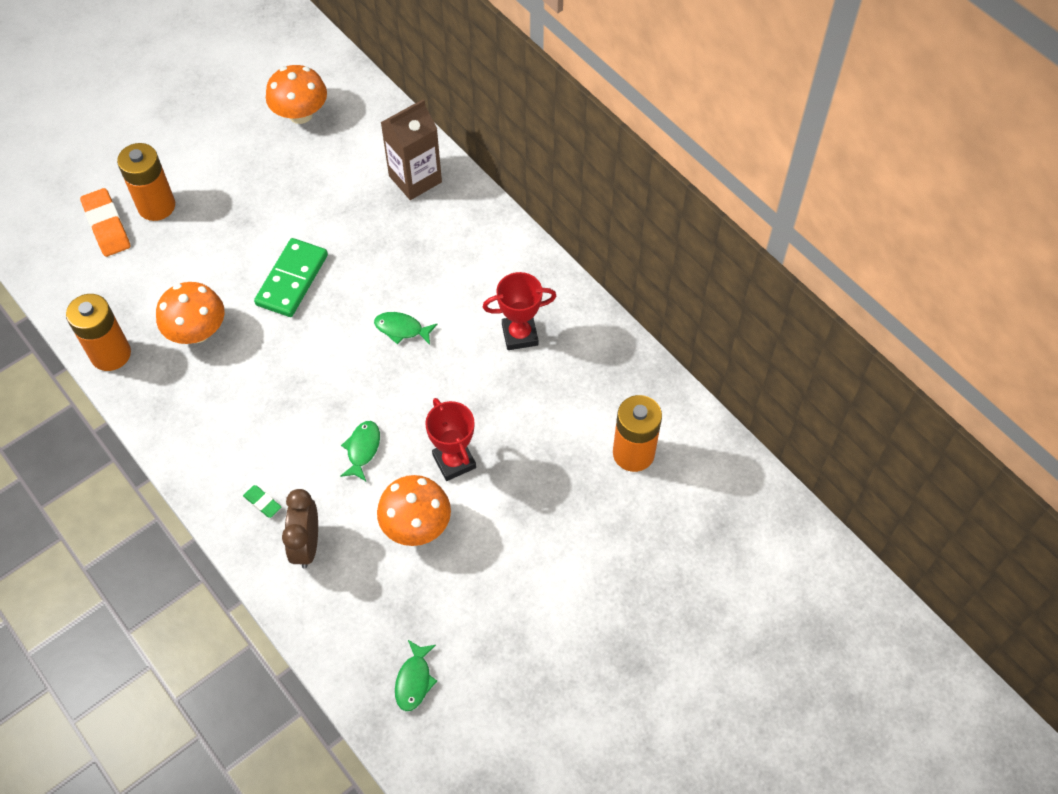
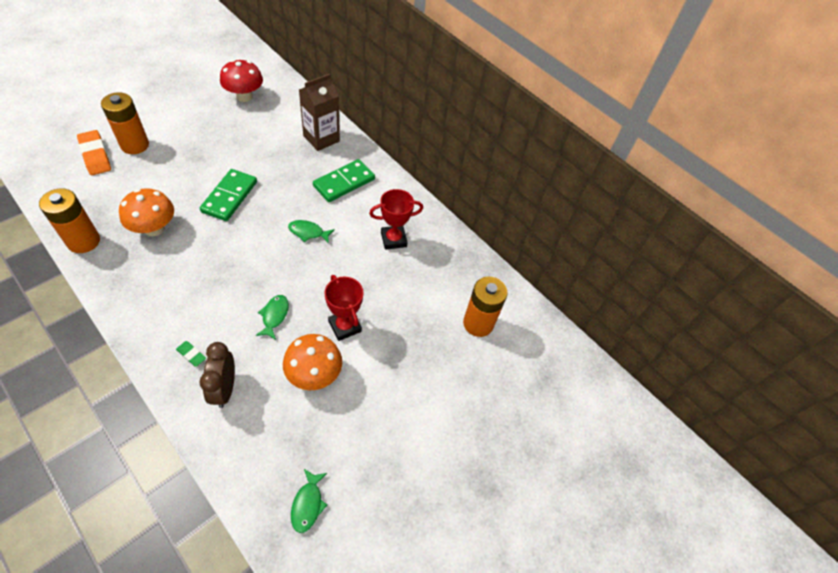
camera: 10 degrees left, 5 degrees down
(300, 114) = (244, 96): orange mushroom -> red mushroom
(449, 249) = (344, 182): none -> green domino

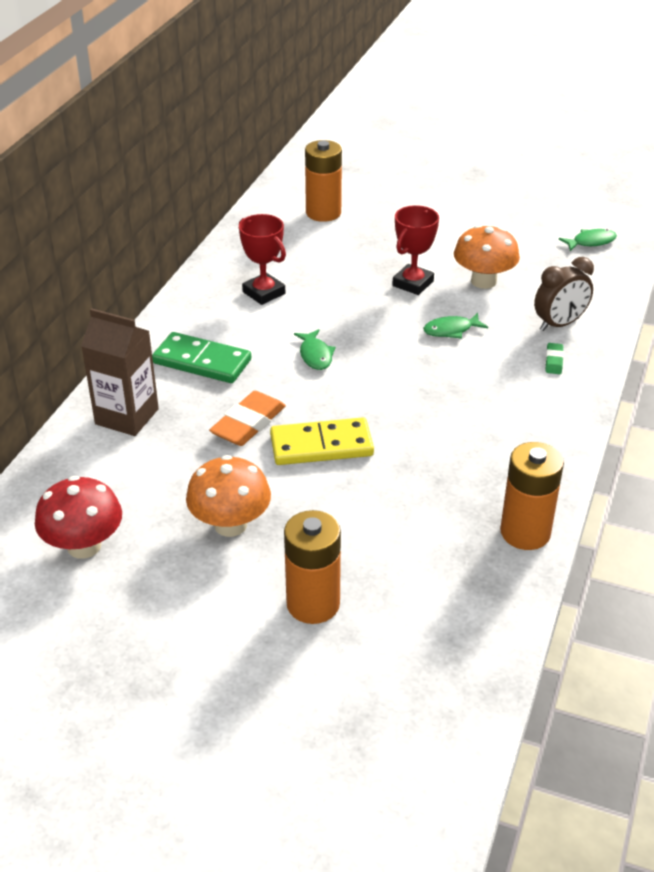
camera: 110 degrees left, 15 degrees down
(95, 156) = (377, 634): orange eraser -> orange eraser (248, 424)
(154, 228) = (439, 482): orange mushroom -> orange mushroom (230, 524)
(230, 197) = (321, 445): green domino -> yellow domino

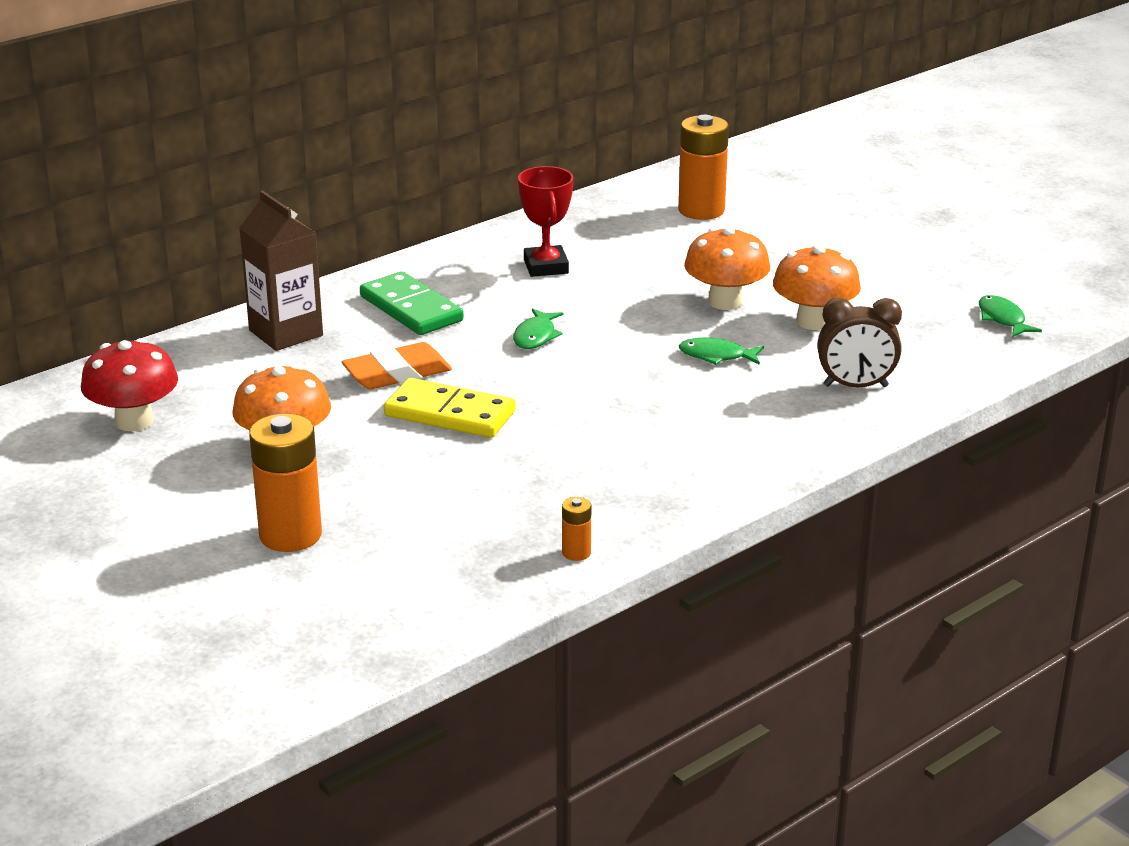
camera: 30 degrees right, 10 degrees down
(413, 283) = (725, 302): red trophy -> orange mushroom
(525, 532) = (576, 552): orange battery -> orange battery, size x0.46
(554, 361) = (803, 417): green eraser -> none
(591, 242) = (1002, 319): green fish -> green fish turned 120 degrees counterclockwise

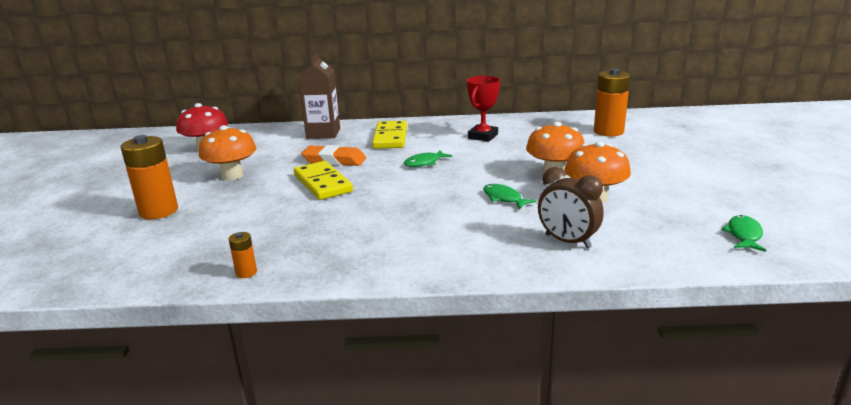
camera: 40 degrees right, 5 degrees down
(411, 309) = (390, 137): green domino -> yellow domino

